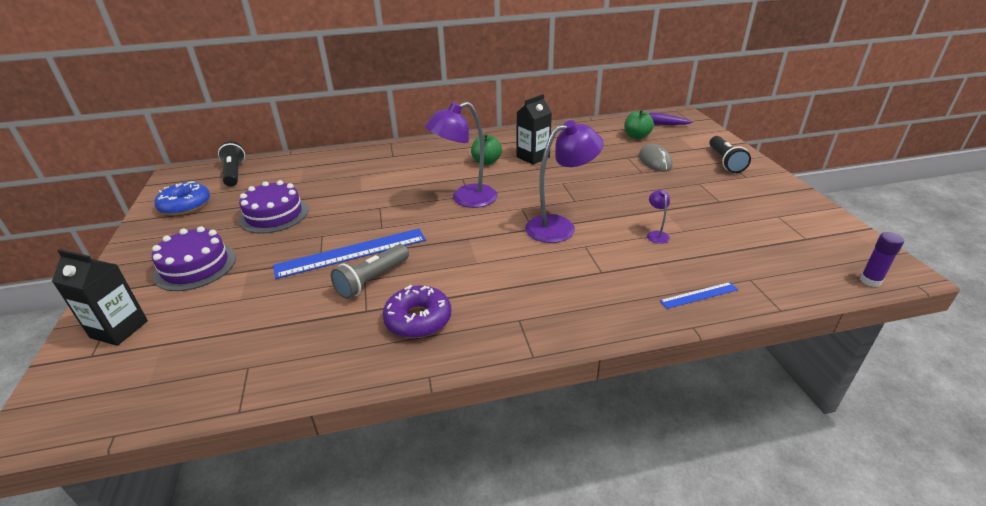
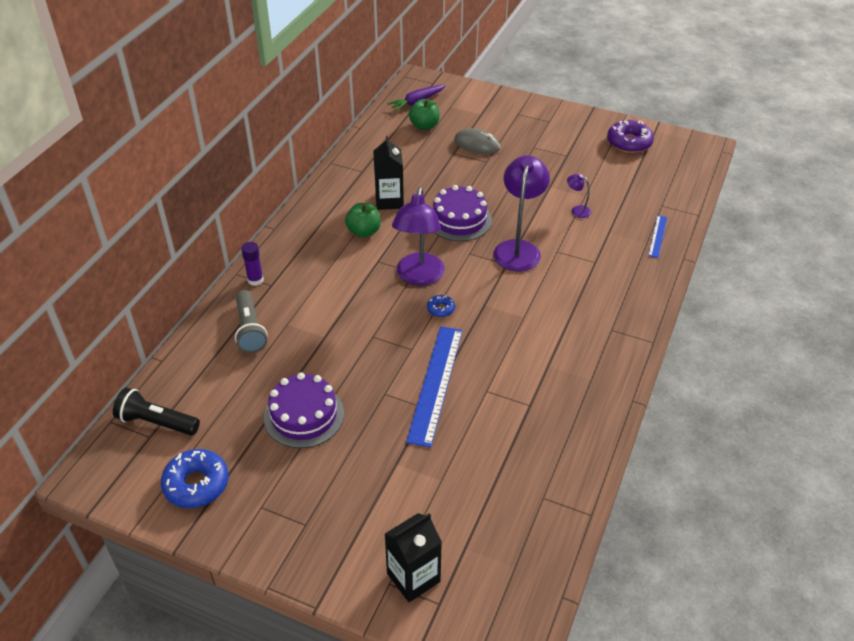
camera: 55 degrees left, 10 degrees up
(195, 266) = (350, 501): purple cake -> purple cake (459, 220)
(372, 280) = (490, 386): grey flashlight -> grey flashlight (250, 330)
(418, 319) = (566, 380): purple donut -> purple donut (629, 142)
(440, 221) = (441, 309): none -> blue donut
(725, 162) = (518, 115): black flashlight -> none
(870, 281) = (704, 163): purple glue stick -> purple glue stick (255, 280)

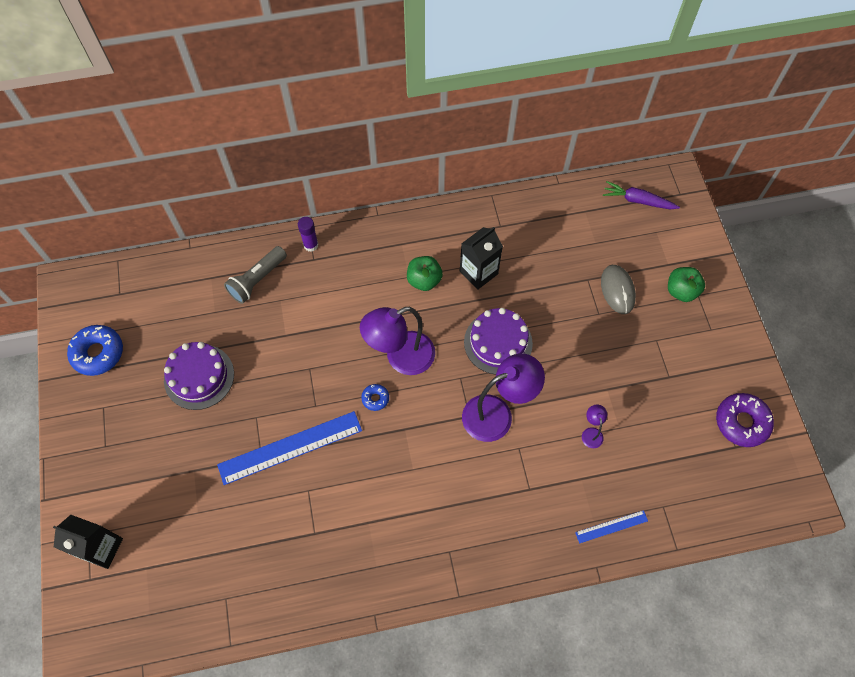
camera: 55 degrees right, 20 degrees up
(157, 422) = (134, 288): black flashlight -> none
(424, 126) = (607, 230): green apple -> green apple (681, 291)

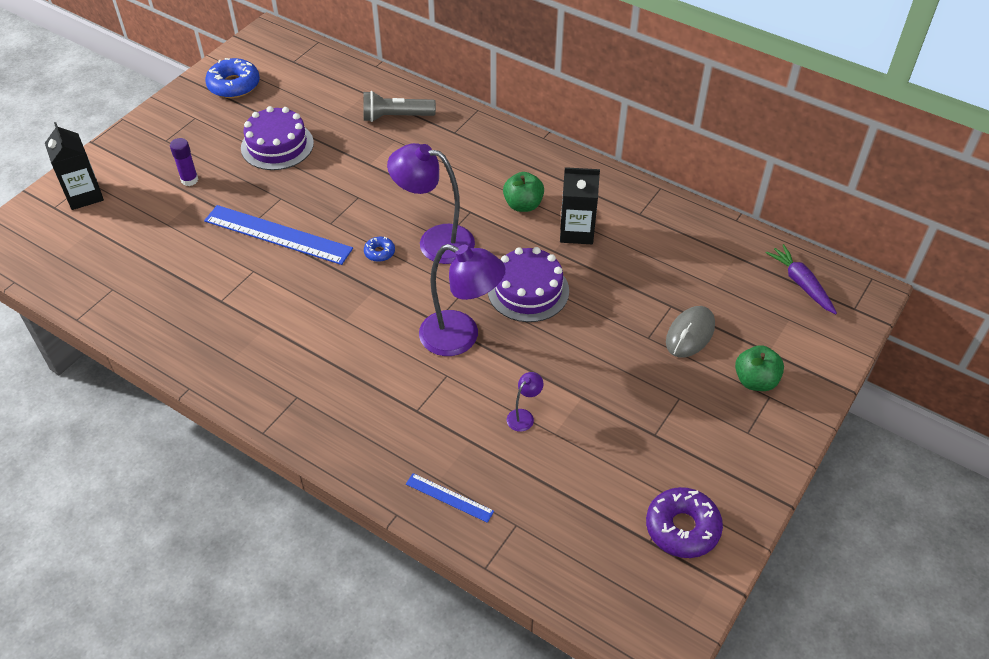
camera: 45 degrees right, 15 degrees down
(311, 245) = (464, 122): purple glue stick -> purple glue stick (189, 180)

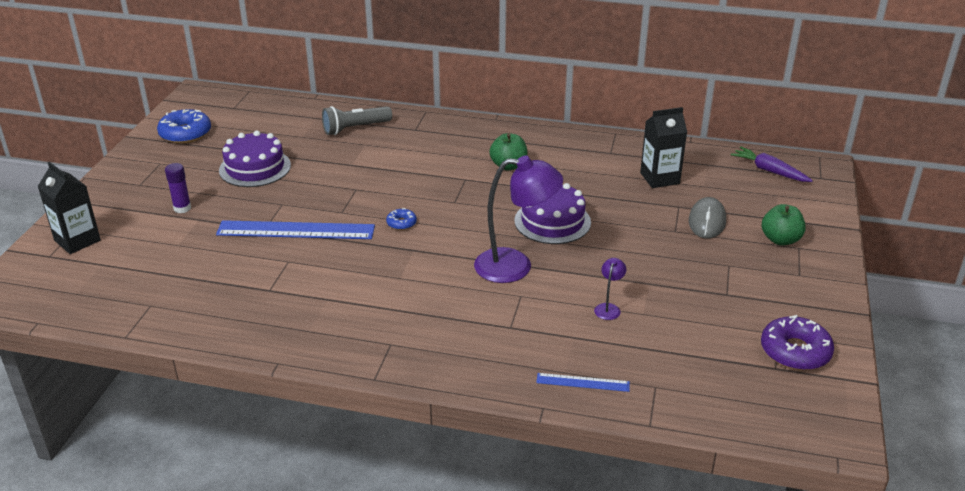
camera: 20 degrees left, 15 degrees down
(435, 241) = (447, 205): purple lamp -> none
(576, 232) = (566, 174): black carton -> black carton (659, 178)

